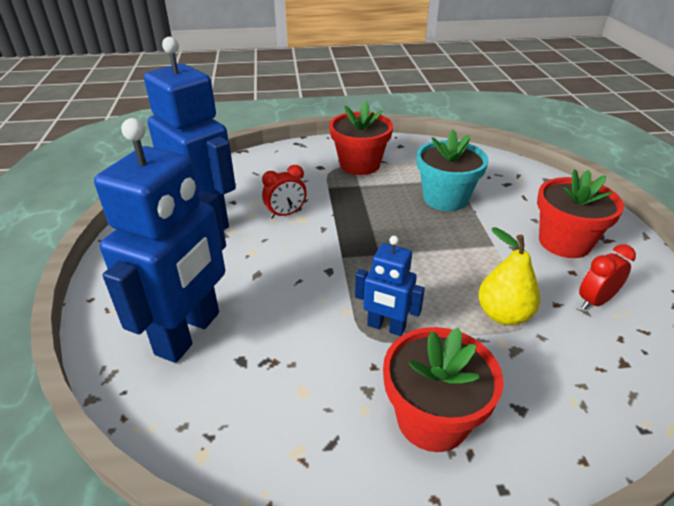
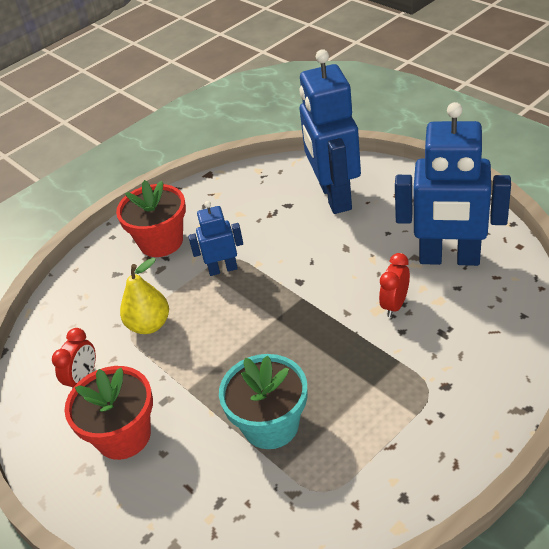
camera: 150 degrees right, 5 degrees up
(359, 164) = (409, 419): red flower pot -> none

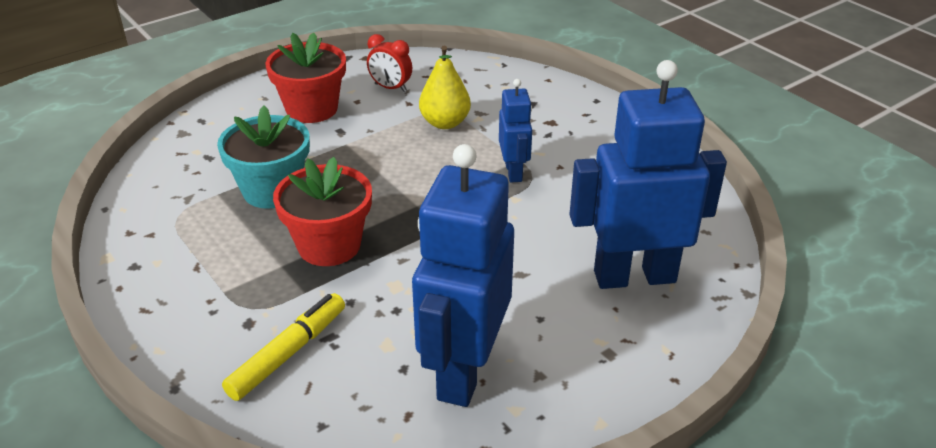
camera: 90 degrees right, 5 degrees down
(161, 242) = (577, 131): red flower pot -> red flower pot (329, 245)
(395, 305) = (396, 302): red clock -> none
(468, 351) = (288, 353): none -> yellow marker

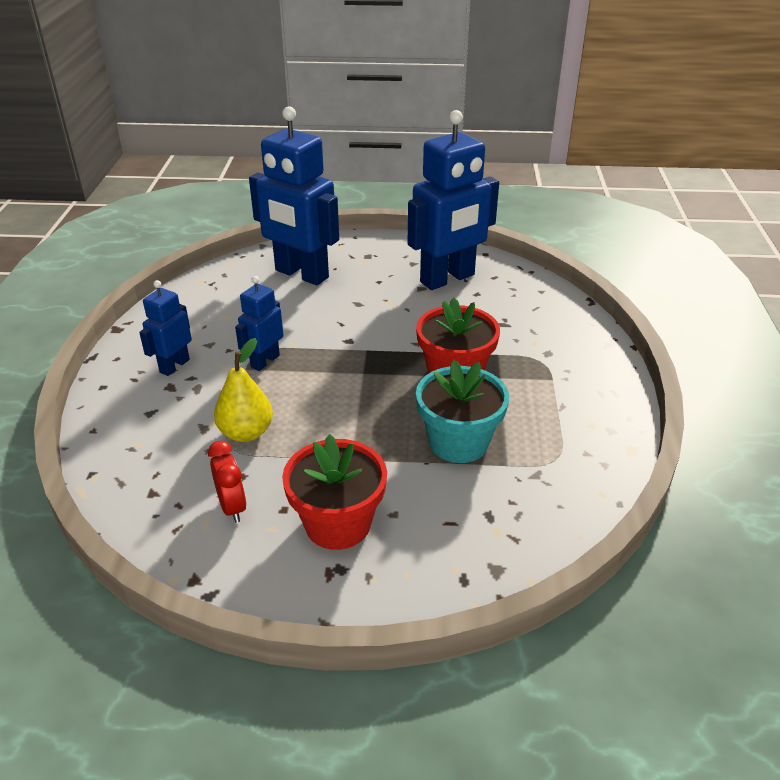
camera: 140 degrees left, 0 degrees up
(288, 353) = (535, 326): yellow marker -> none
(576, 134) = (174, 366): none -> blue robot

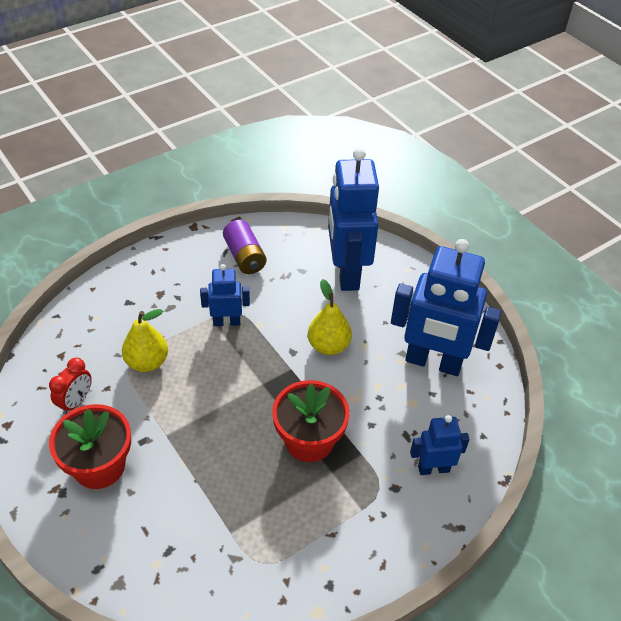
camera: 50 degrees right, 10 degrees up
(174, 366) = (181, 281): blue robot -> blue robot (433, 468)
(202, 317) = (244, 257): none -> purple battery
(367, 319) = (328, 346): none -> yellow pear
(458, 442) = (231, 488): turquoise flower pot -> none

